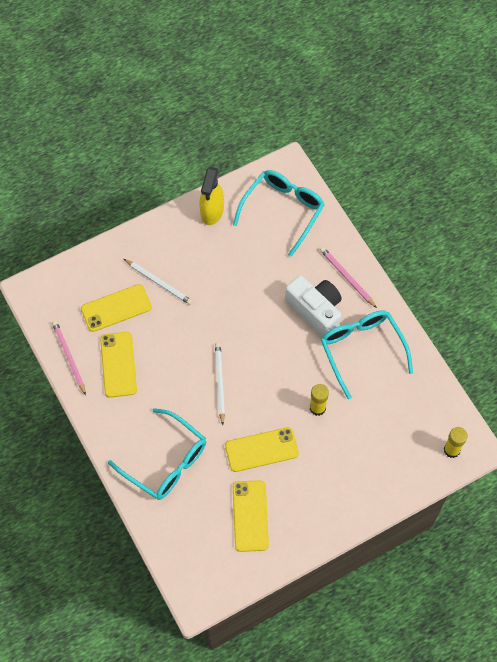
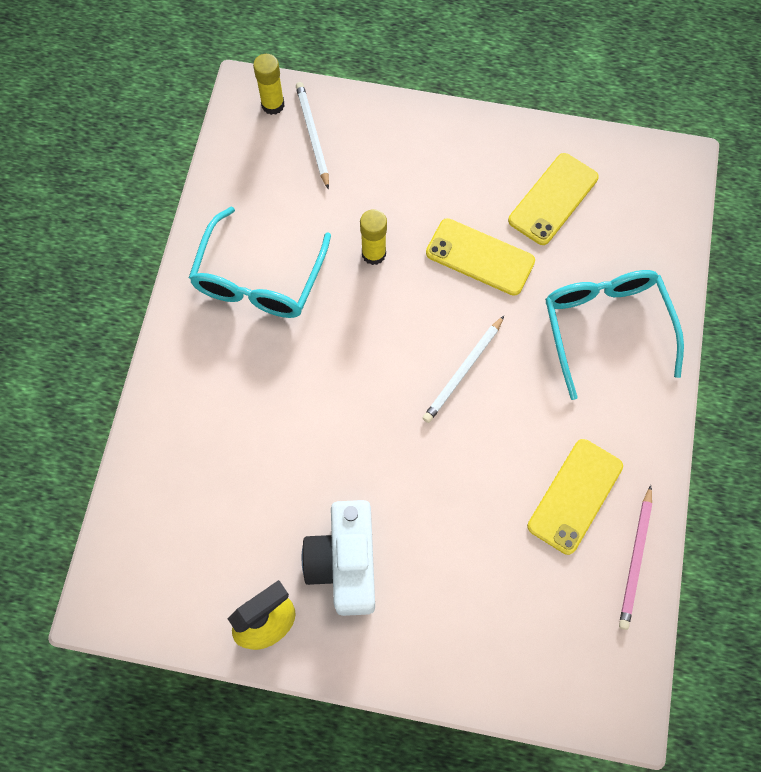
camera: 140 degrees left, 5 degrees up
(116, 308) = (519, 581): yellow phone -> none
(159, 283) = (431, 572): white pencil -> white pencil (312, 135)
(283, 211) = (173, 542): turquoise glasses -> none
(315, 310) = (265, 369): white camera -> white camera (345, 562)
(347, 277) = (186, 380): pink pencil -> none

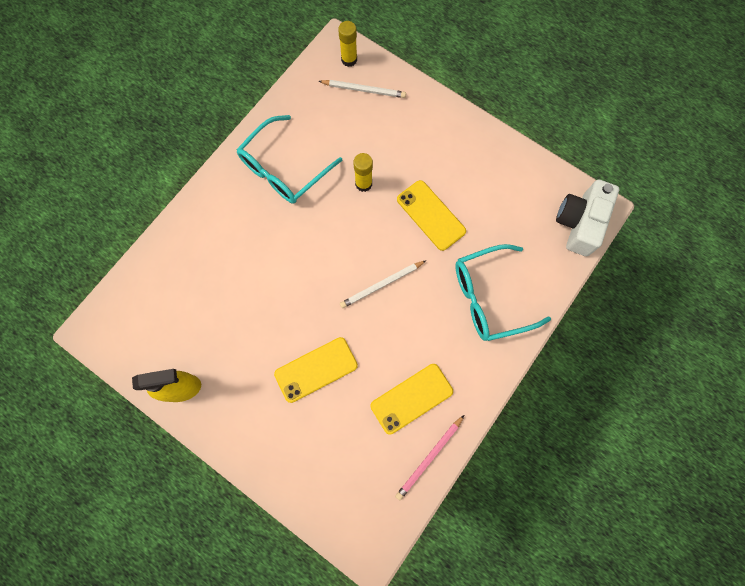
camera: 25 degrees right, 5 degrees up
(312, 135) = (364, 90): white pencil -> white pencil turned 90 degrees clockwise
(345, 562) = (246, 372): white camera -> white camera (579, 223)
(553, 199) = (499, 197): yellow phone -> yellow phone (316, 369)
(605, 327) = (489, 297): turquoise glasses -> turquoise glasses turned 120 degrees counterclockwise

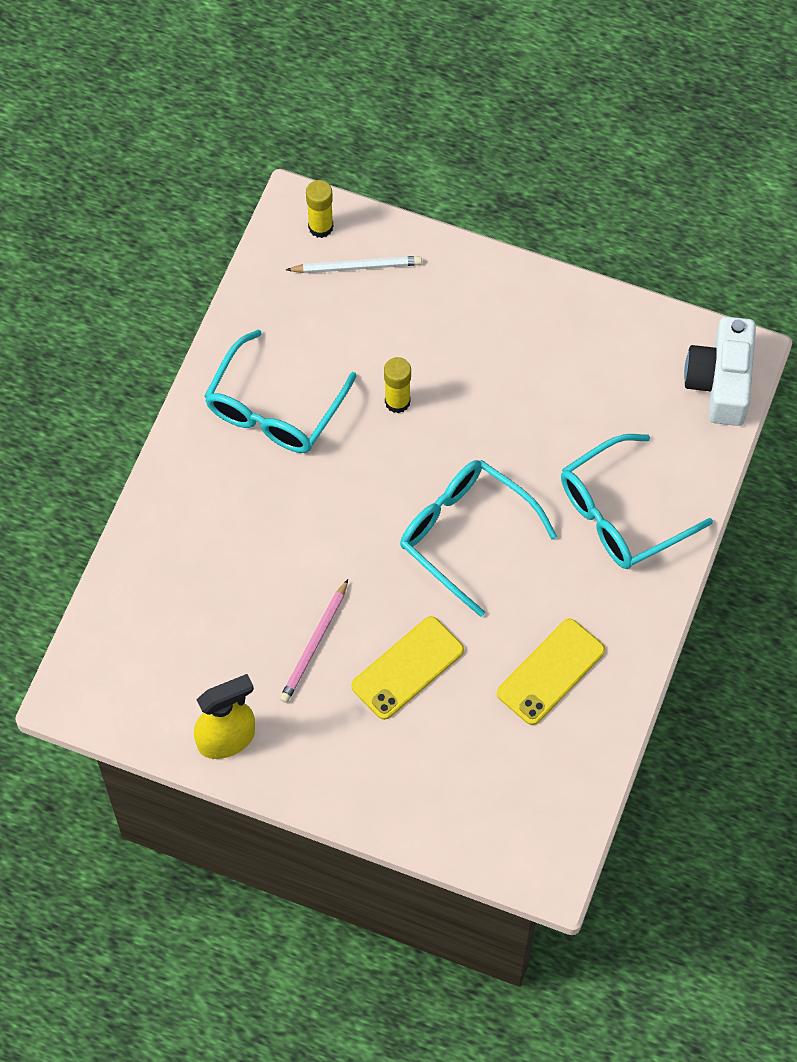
camera: 15 degrees left, 10 degrees down
(381, 285) = (465, 534): white pencil -> turquoise glasses
(429, 458) = (596, 740): pink pencil -> pink pencil (314, 644)
(430, 215) = (507, 422): yellow phone -> none

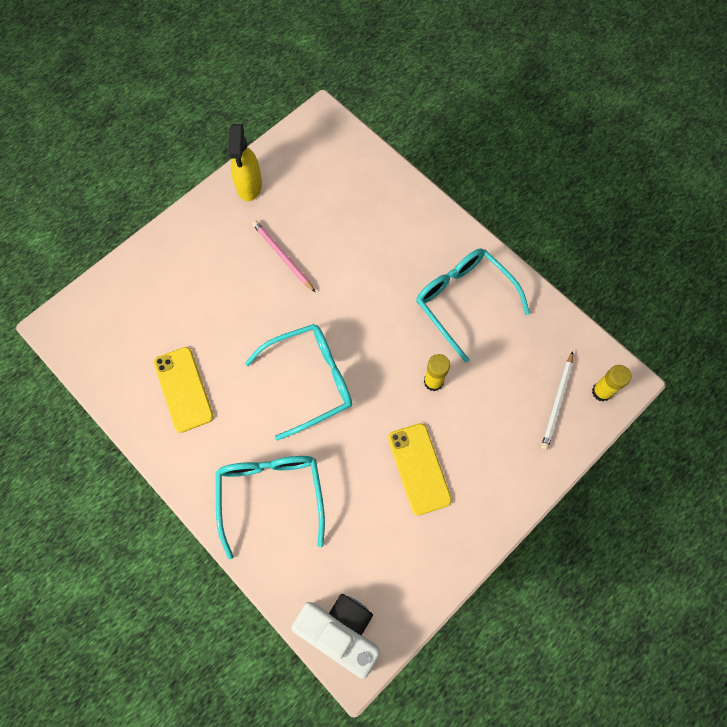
camera: 115 degrees right, 5 degrees up
(407, 668) = (236, 303): yellow phone -> yellow phone (419, 468)

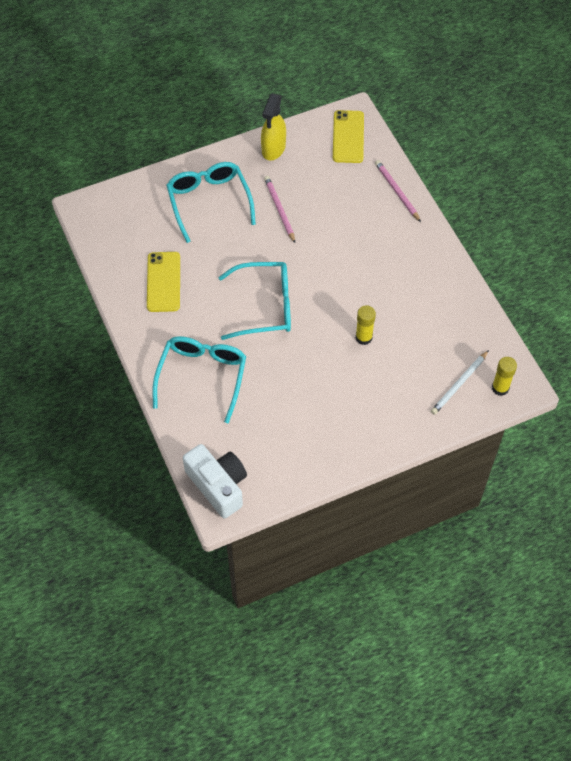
camera: 20 degrees right, 10 degrees down
(401, 194) = (397, 191): none -> pink pencil
(419, 468) = (325, 395): yellow phone -> yellow phone (348, 137)
(463, 301) = (414, 286): turquoise glasses -> turquoise glasses (209, 202)

